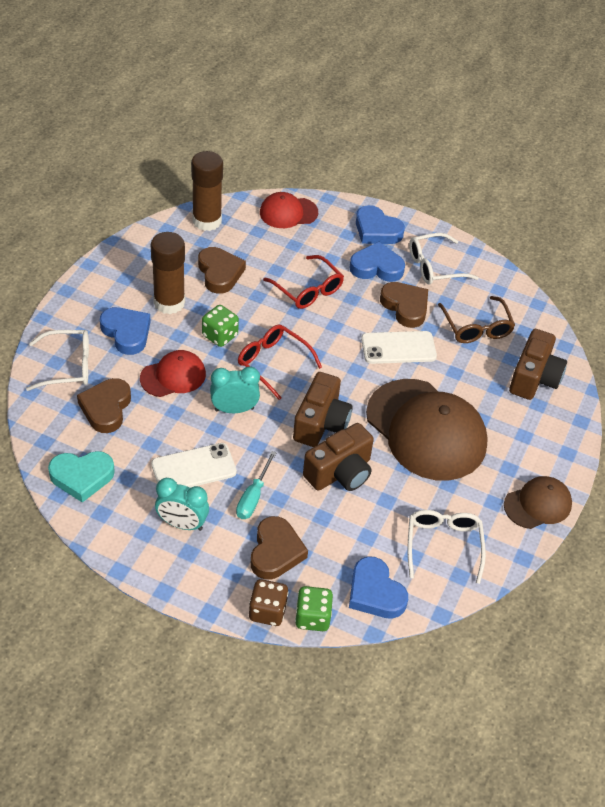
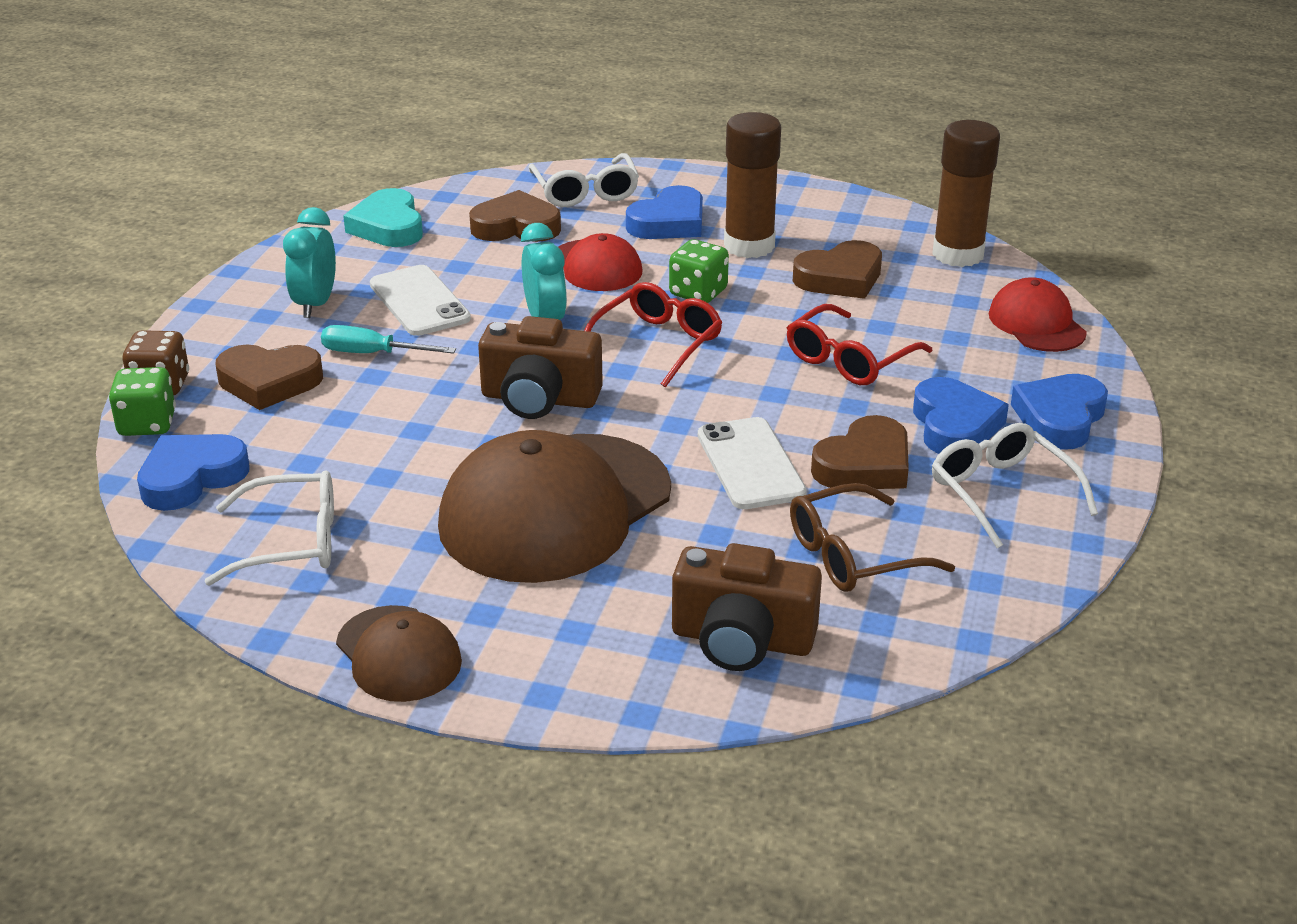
camera: 85 degrees right, 15 degrees down
(340, 472) = (436, 426): brown camera -> none

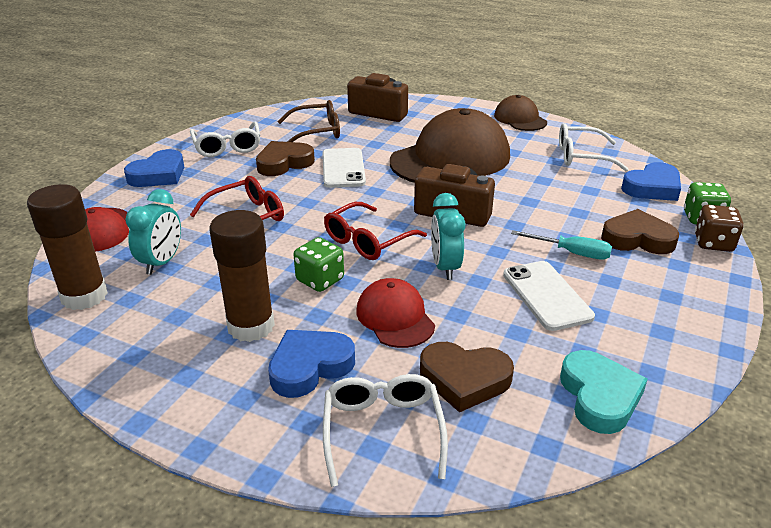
camera: 170 degrees left, 0 degrees up
(315, 304) = (634, 302): turquoise clock -> turquoise clock (162, 262)
(840, 278) = (200, 282): brown heart -> none
(954, 425) = (219, 176): blue heart -> none

